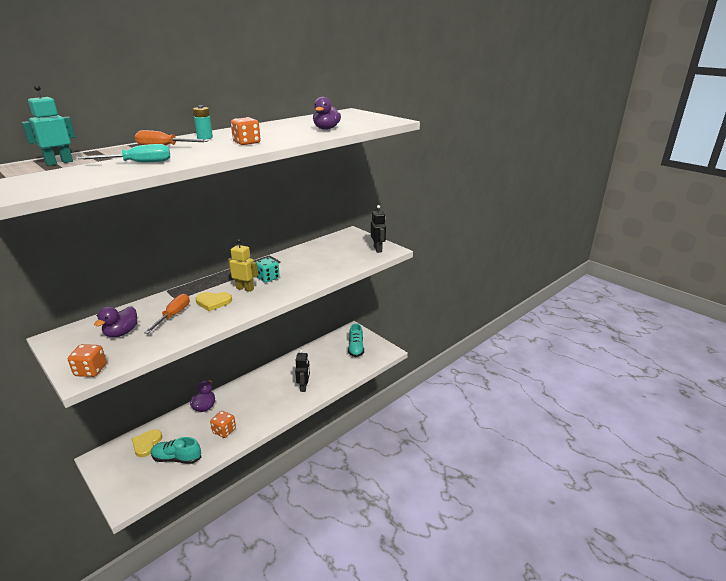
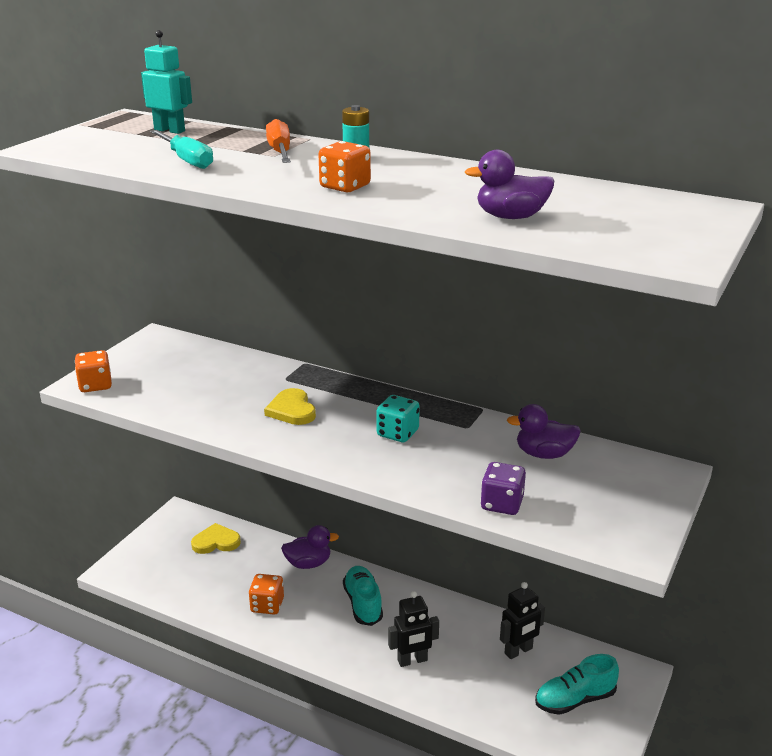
camera: 70 degrees right, 0 degrees up
(121, 333) = (182, 373): purple duck -> purple duck (544, 454)
(173, 315) = (239, 392): orange screwdriver -> none
(177, 458) = (198, 581): turquoise shoe -> turquoise shoe (363, 604)
(245, 288) = (348, 423): yellow robot -> none
(344, 267) = (502, 504): none -> purple dice
(378, 249) = (621, 528): black robot -> black robot (518, 651)

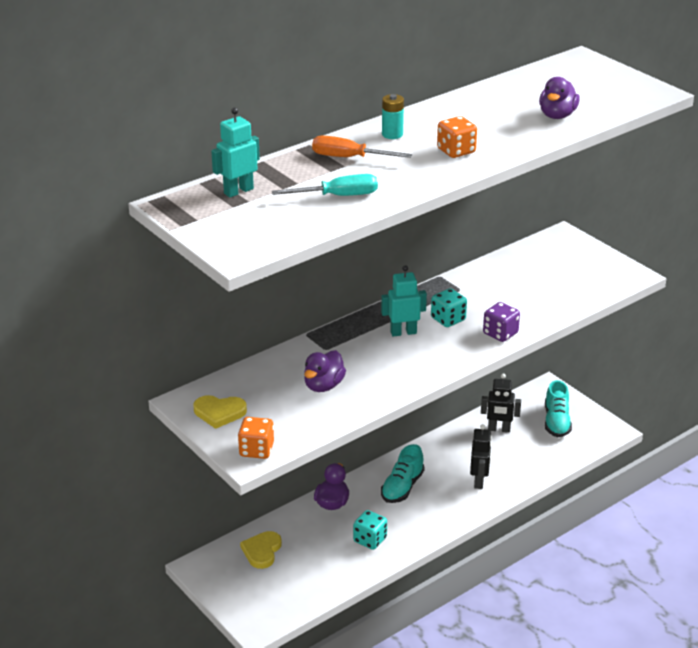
camera: 65 degrees left, 5 degrees up
(267, 605) = (370, 540): orange dice -> turquoise dice
(292, 410) = (380, 357): yellow heart -> yellow heart (219, 412)
(349, 413) = (403, 332): none -> turquoise robot
(363, 604) = (402, 487): turquoise shoe -> turquoise shoe turned 75 degrees counterclockwise
(502, 504) = (561, 304): purple dice -> purple dice (500, 333)
(518, 651) = (499, 429): black robot -> black robot turned 105 degrees clockwise
(544, 454) = (514, 271): purple duck -> purple duck (323, 386)

